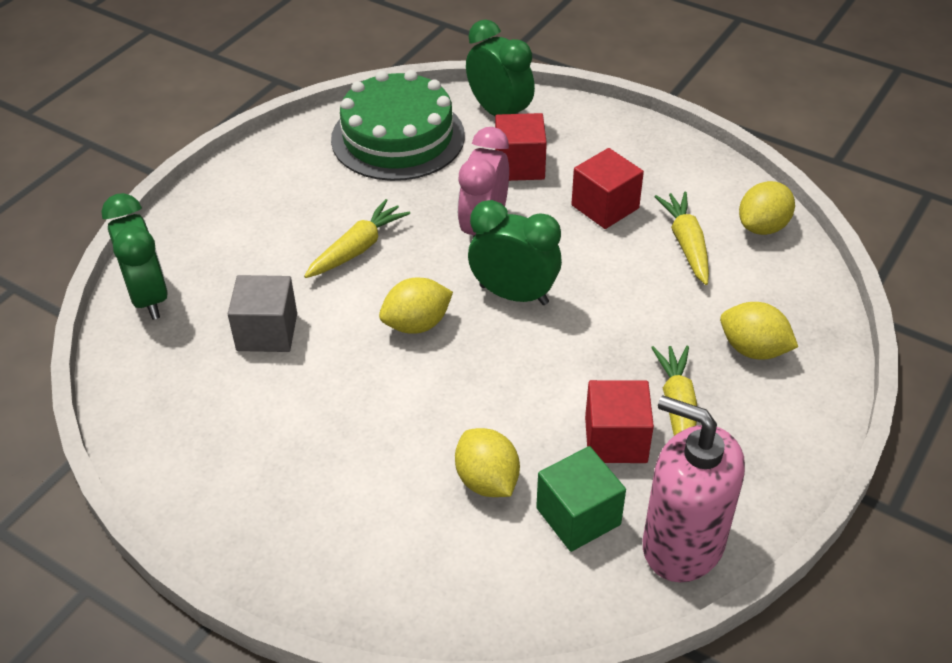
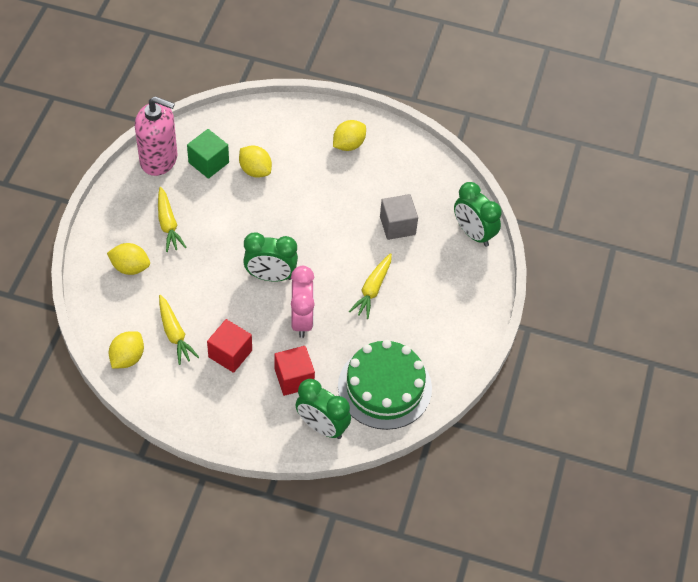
camera: 160 degrees right, 10 degrees up
(417, 324) = (318, 246): yellow lemon -> yellow lemon (348, 144)
(615, 440) = (197, 202): red cube -> none

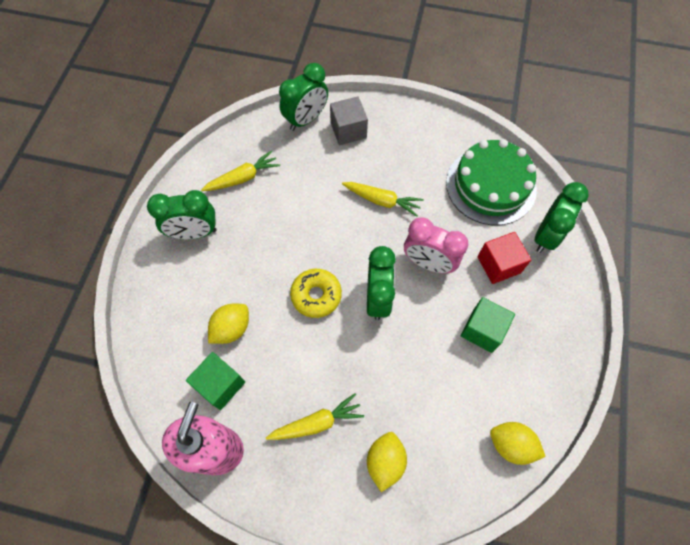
camera: 90 degrees left, 10 degrees up
(174, 333) = (468, 394): yellow carrot -> yellow carrot (242, 178)
(230, 354) = (482, 330): red cube -> green cube
(278, 230) = (316, 295): none -> yellow donut
(302, 320) = (428, 263): pink clock -> pink clock turned 150 degrees counterclockwise
(348, 144) = (194, 233): yellow lemon -> green clock
(397, 225) = (301, 182): grey cube -> grey cube (348, 130)

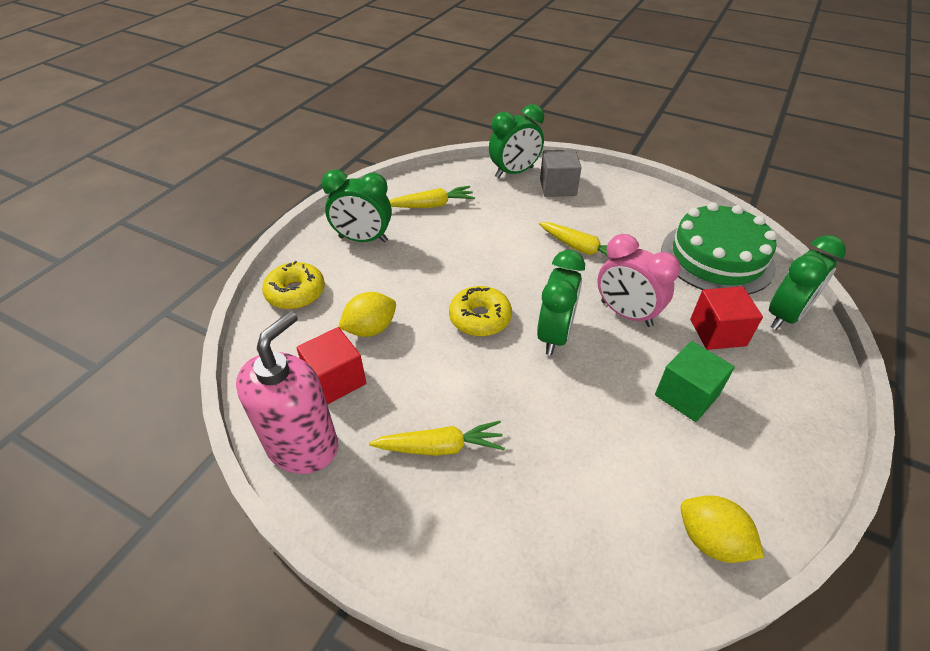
camera: 15 degrees right, 20 degrees down
(156, 306) = (295, 293): none -> yellow donut
(220, 384) = (336, 380): green cube -> red cube
(385, 461) = (520, 515): yellow lemon -> none

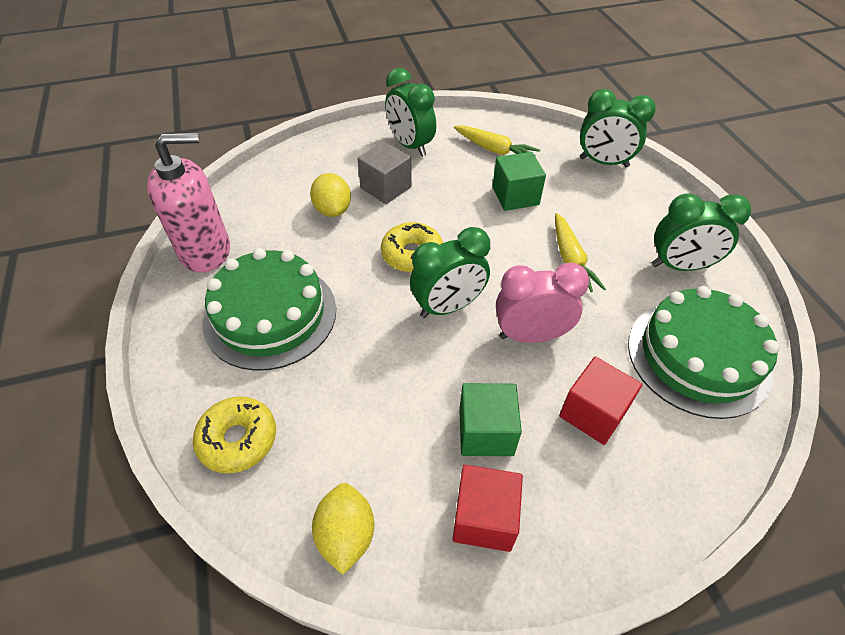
camera: 45 degrees right, 5 degrees up
(295, 293) = (321, 155): yellow donut -> yellow donut (238, 439)
(336, 380) = (271, 227): red cube -> red cube (484, 518)
(370, 329) = (333, 210): yellow lemon -> yellow lemon turned 60 degrees clockwise
(439, 447) = (270, 315): yellow carrot -> green cake
(491, 229) = (515, 196): none -> green cube
(558, 187) = (626, 197): grey cube -> grey cube (386, 187)
(626, 314) = (531, 335): pink clock -> pink clock turned 90 degrees clockwise
(785, 316) = (689, 456): green clock -> green clock (679, 266)

